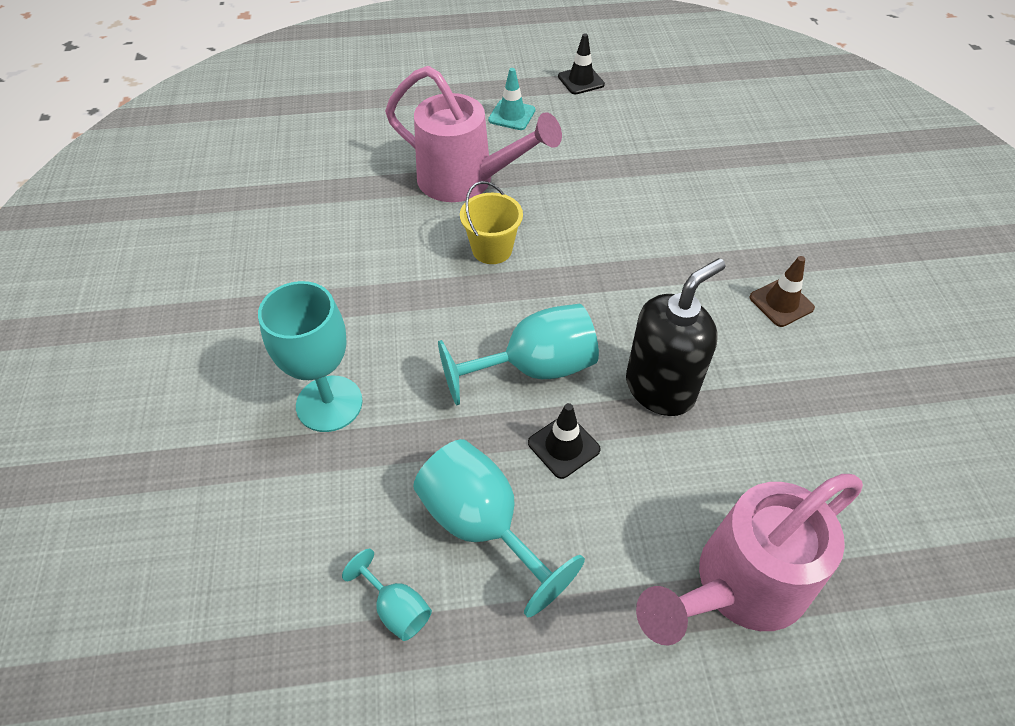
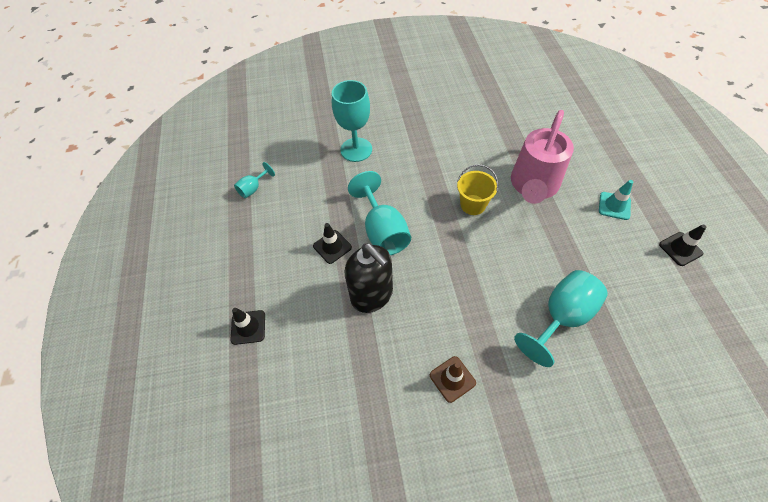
camera: 90 degrees right, 5 degrees up
(483, 525) = (289, 215): turquoise goblet -> turquoise goblet (561, 317)
(739, 586) = (248, 327): pink watering can -> black traffic cone

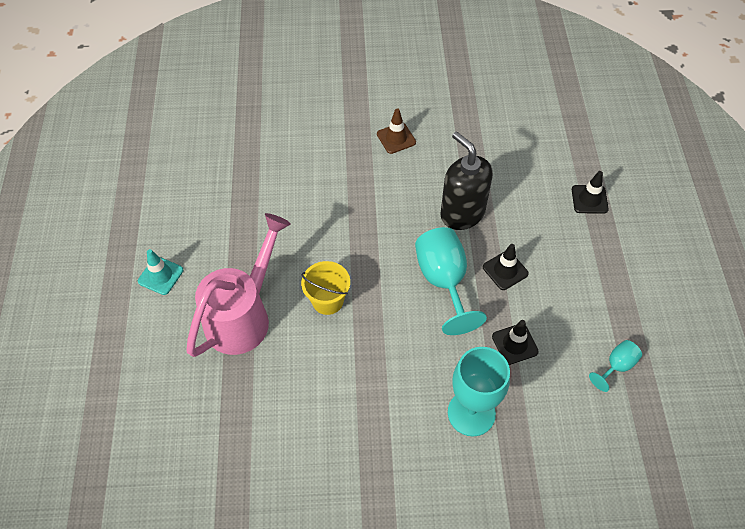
camera: 175 degrees left, 0 degrees up
(561, 317) = (280, 172): turquoise goblet -> none
(680, 249) = (123, 218): black traffic cone -> black traffic cone (515, 344)

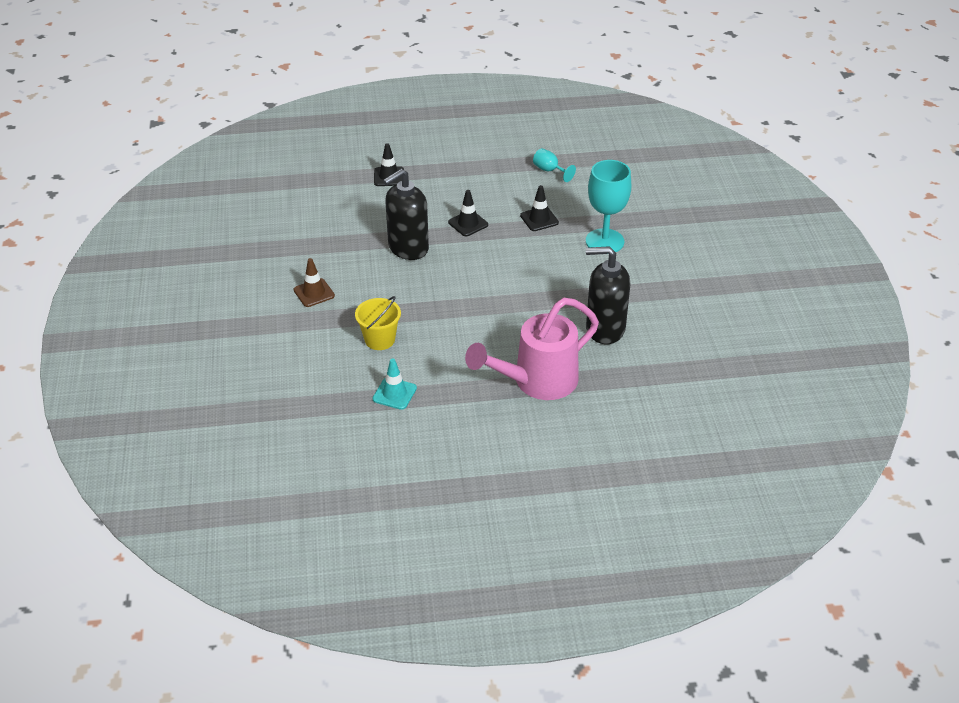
camera: 95 degrees left, 15 degrees down
(160, 276) = (499, 450): turquoise traffic cone -> turquoise traffic cone (394, 393)
(243, 316) = (537, 382): pink watering can -> pink watering can turned 60 degrees counterclockwise
(313, 391) = (605, 329): none -> black soap dispenser
(327, 300) = (513, 327): yellow bucket -> yellow bucket (379, 339)
(444, 281) = (483, 258): turquoise goblet -> none

